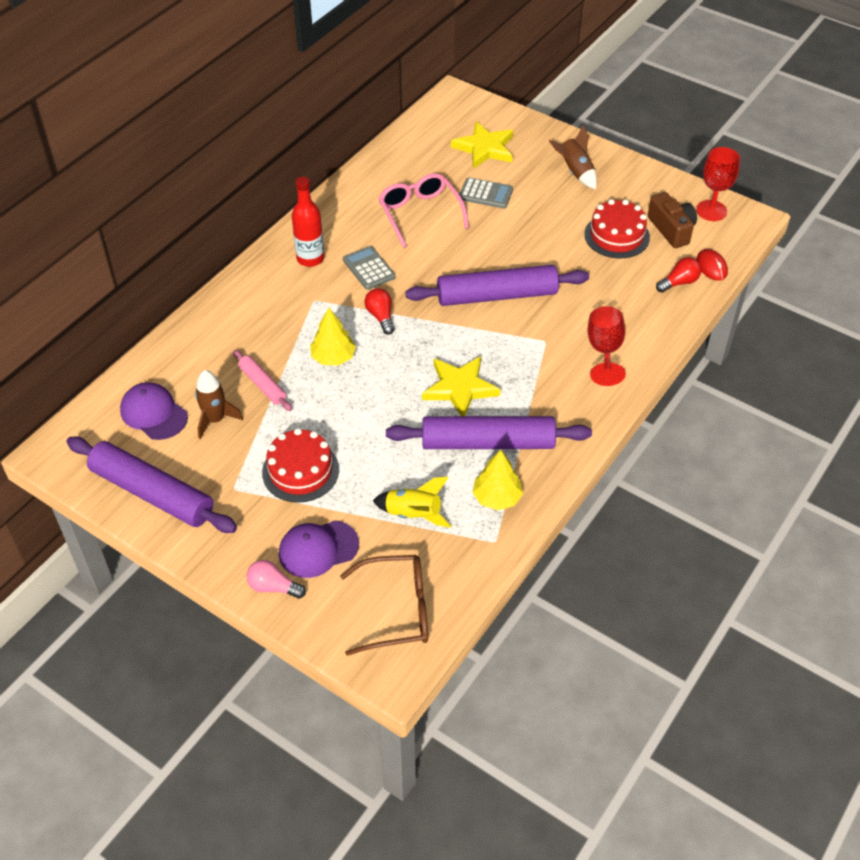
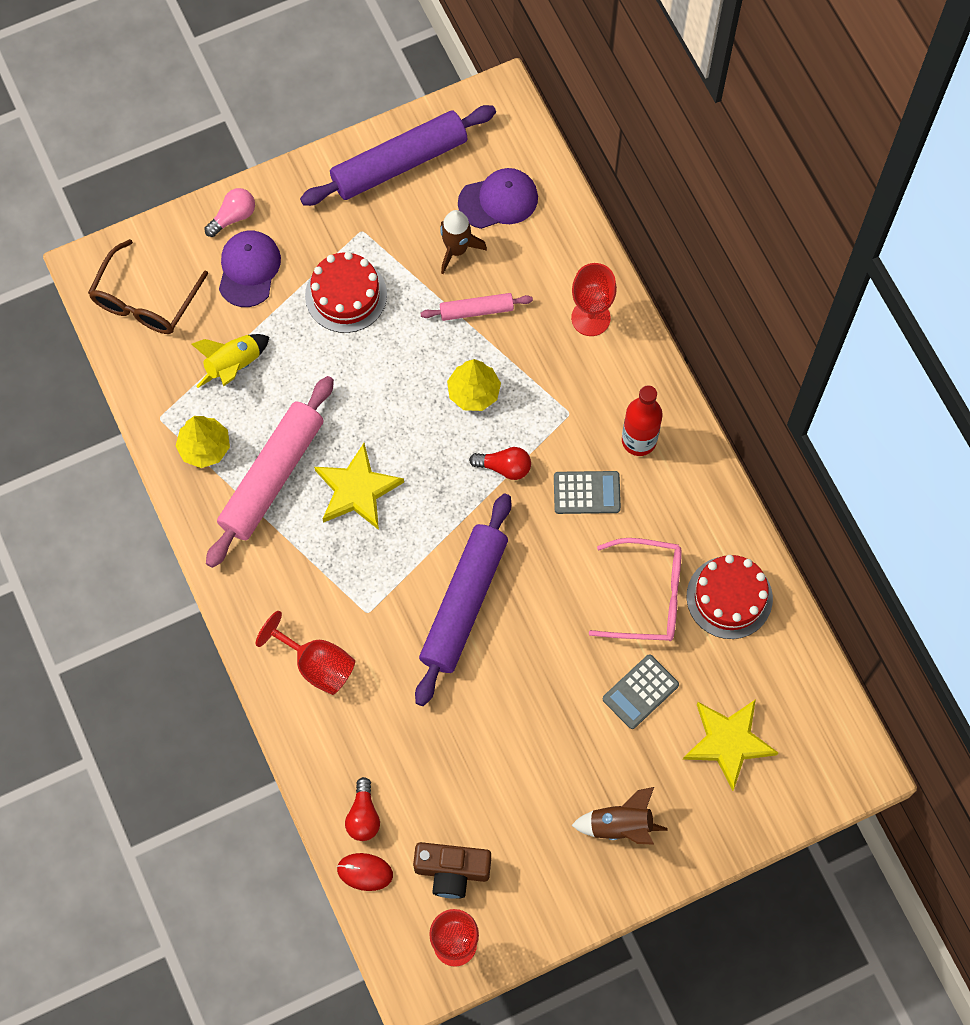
camera: 120 degrees right, 20 degrees up
(228, 319) = (590, 318): none -> red goblet
(488, 442) = (272, 476): purple rolling pin -> pink rolling pin
(616, 236) = (479, 798): red cake -> red cake (729, 597)

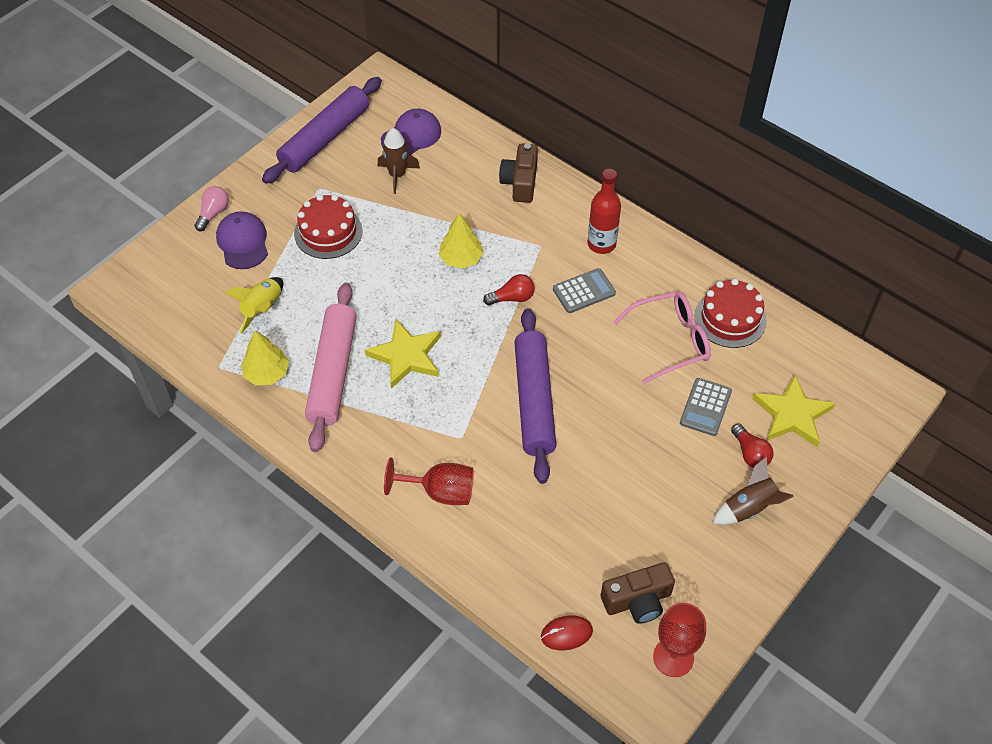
camera: 25 degrees left, 15 degrees down
(145, 301) = (168, 292): brown glasses -> none
(363, 816) = (541, 590): red light bulb -> red light bulb (750, 453)
(476, 310) = (433, 207): pink rolling pin -> none
(590, 318) = (520, 182): red goblet -> brown camera

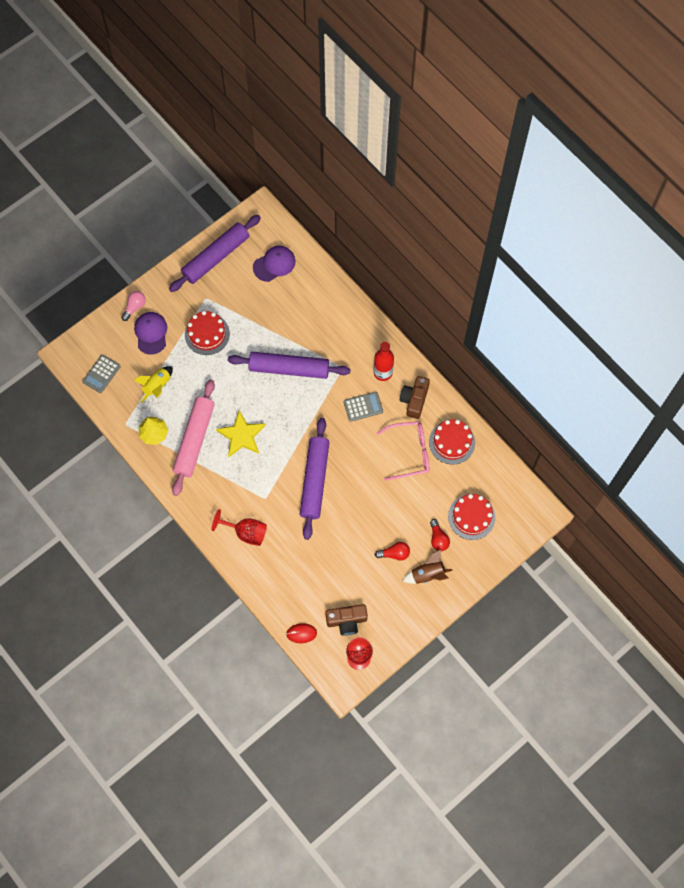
camera: 10 degrees right, 15 degrees up
(397, 175) = (259, 296): brown rocket -> none
(461, 258) = (289, 369): yellow tree -> purple rolling pin
(512, 298) = (316, 404): red light bulb -> red light bulb (394, 553)
(520, 182) = (340, 314): brown camera -> brown camera (414, 400)
(705, 407) = (419, 503): grey calculator -> grey calculator (101, 374)
(792, 414) = (471, 517): yellow star -> red cake

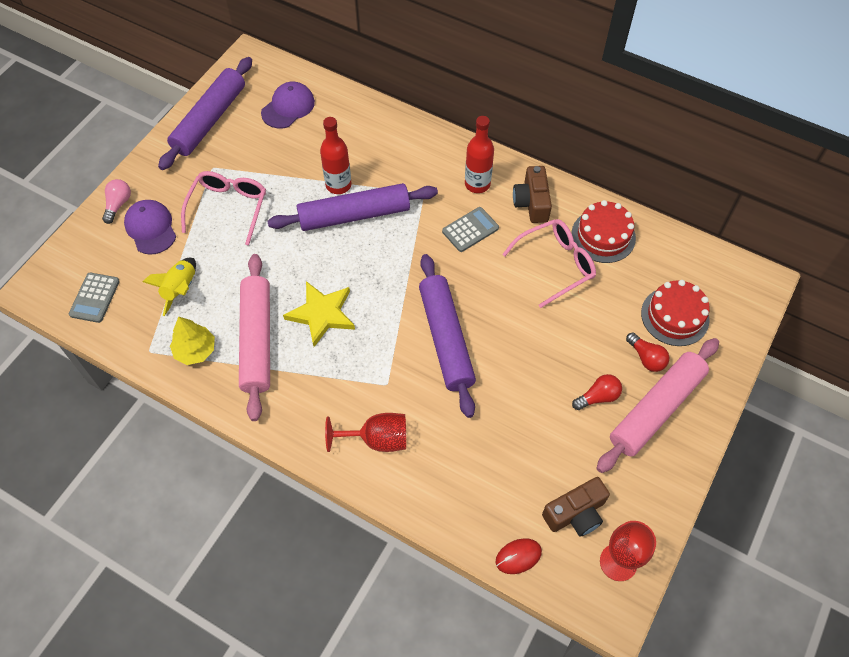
camera: 20 degrees left, 10 degrees down
(207, 334) = (228, 207): red cake -> pink glasses
(287, 341) = (338, 185): none -> red bottle
(427, 574) = (656, 409): brown rocket -> pink rolling pin

